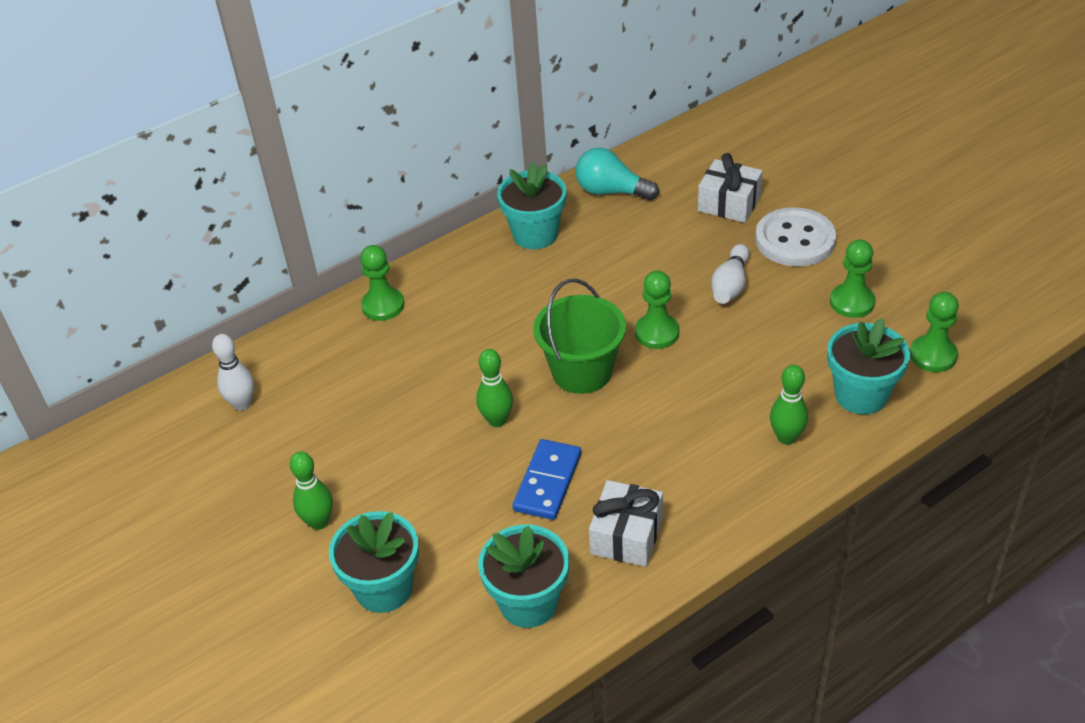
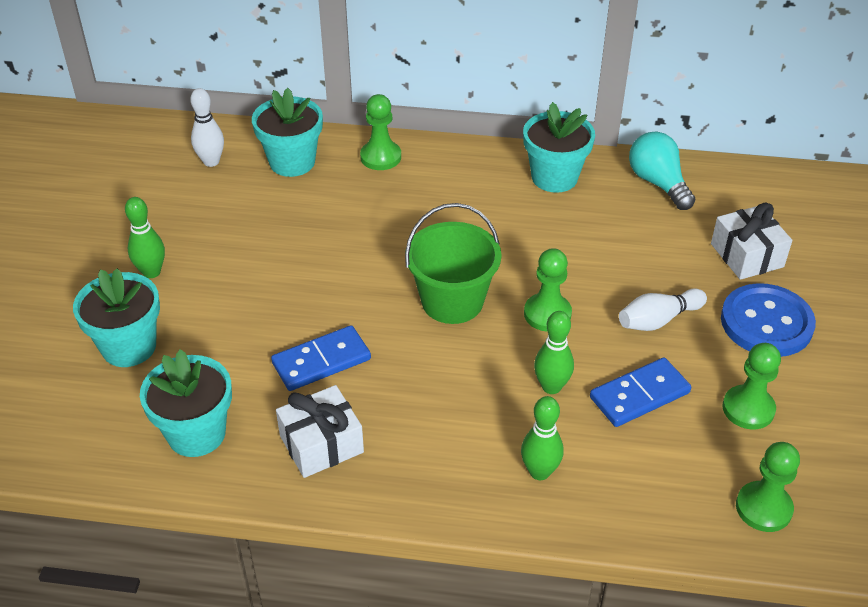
camera: 40 degrees right, 0 degrees up
(497, 420) = (347, 291): green bowling pin -> green bowling pin (551, 387)
(781, 342) = (639, 395): none -> blue domino
(795, 240) = (766, 323): white button -> blue button
(861, 395) = (650, 489): turquoise flower pot -> turquoise flower pot (292, 162)

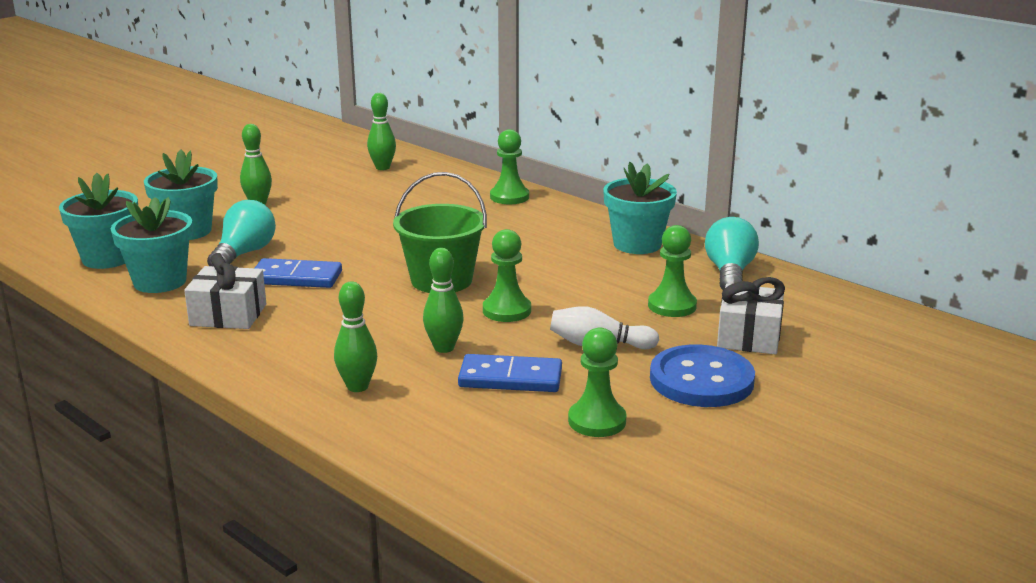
camera: 35 degrees right, 20 degrees down
(211, 161) = (382, 167): white bowling pin -> green bowling pin
(230, 352) = (244, 254): none -> turquoise light bulb
(292, 162) = (439, 182): turquoise flower pot -> turquoise flower pot (107, 258)
(763, 508) = (512, 481): green pawn -> green pawn (672, 306)

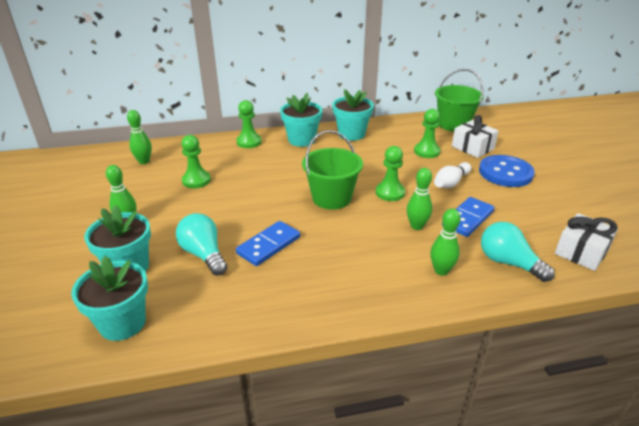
camera: 55 degrees left, 10 degrees up
(160, 282) = (202, 307): turquoise flower pot -> turquoise flower pot (301, 140)
(228, 315) = (294, 291): white gift -> white gift (581, 252)
(597, 421) = (528, 212): green pawn -> green pawn (196, 180)
(729, 273) = (406, 127): turquoise light bulb -> turquoise light bulb (508, 263)
(810, 304) = (453, 124): none -> green bucket

